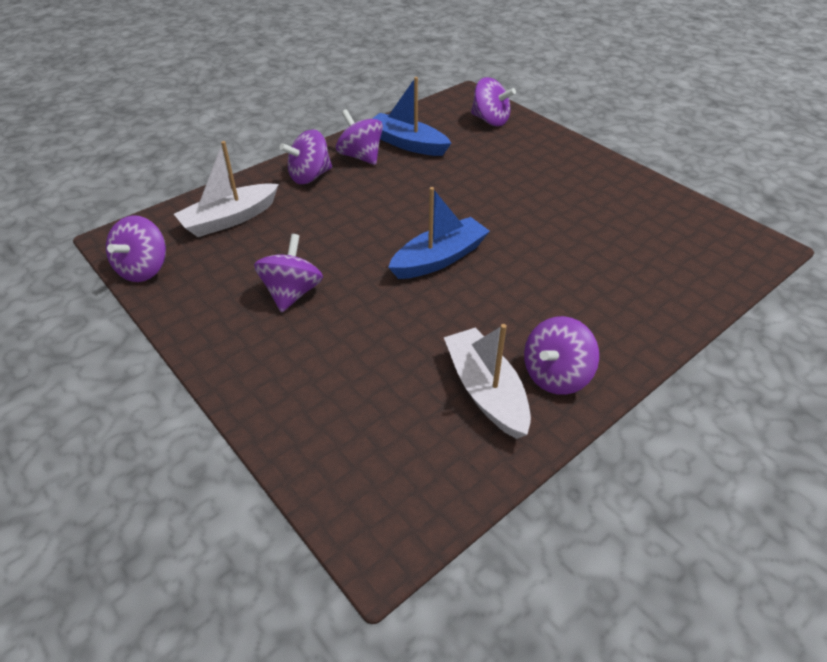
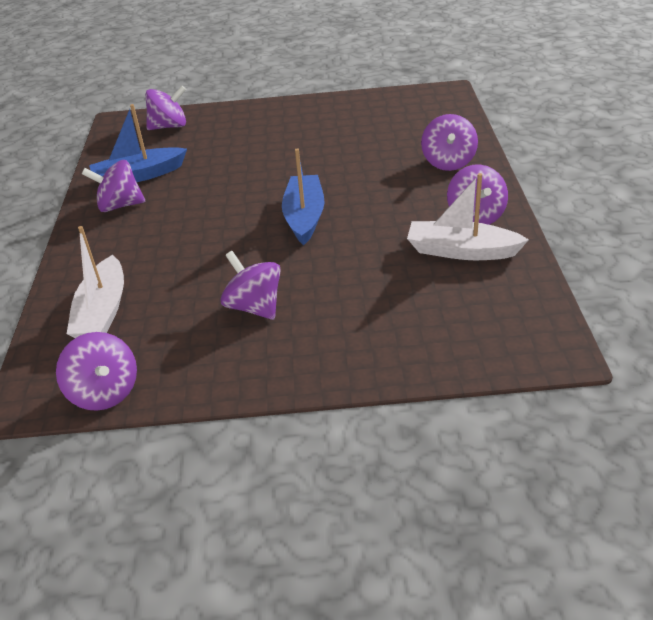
camera: 50 degrees left, 5 degrees down
(310, 176) = (107, 243): purple spinning top -> purple spinning top (448, 162)

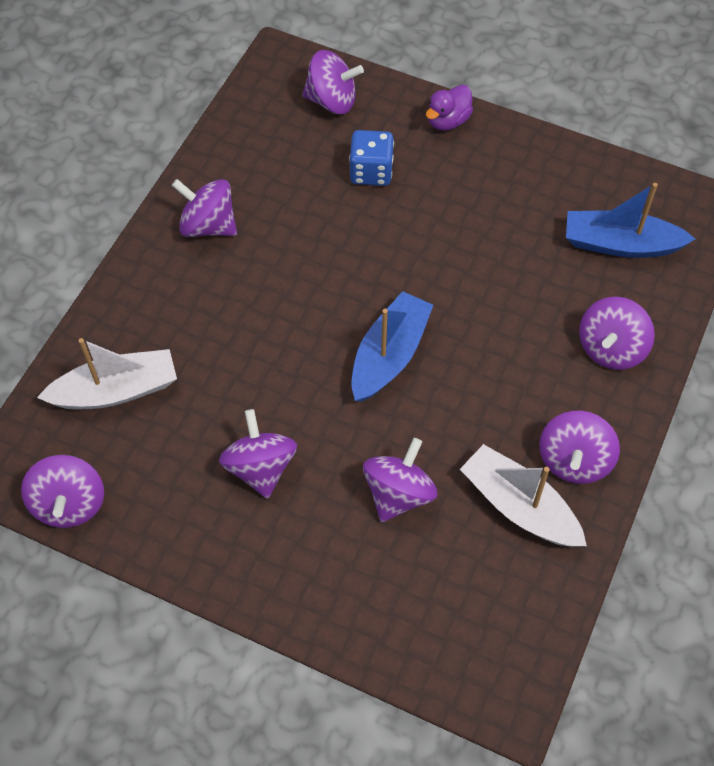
camera: 25 degrees right, 20 degrees up
(103, 312) = (116, 390): white boat -> white boat turned 135 degrees counterclockwise
(139, 176) = (253, 181): blue boat -> blue boat (620, 244)
(221, 145) = (371, 172): none -> blue dice
(255, 110) = (447, 121): none -> purple duck
(371, 278) = (398, 494): none -> purple spinning top

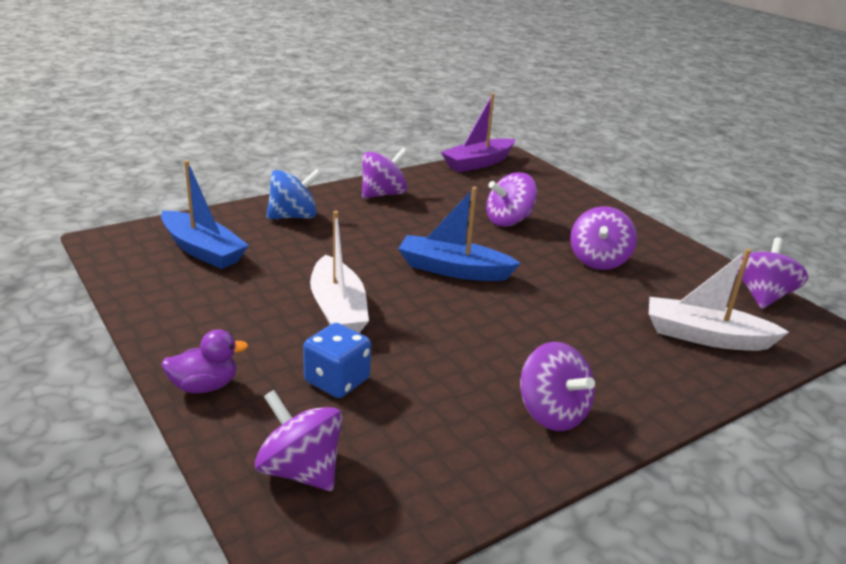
camera: 150 degrees left, 30 degrees down
(389, 355) = (453, 270): blue boat -> blue boat turned 45 degrees clockwise
(519, 506) = (437, 194): white boat -> white boat (338, 309)
(539, 644) = (478, 163): none -> purple boat
(611, 348) = (293, 216): purple spinning top -> blue spinning top

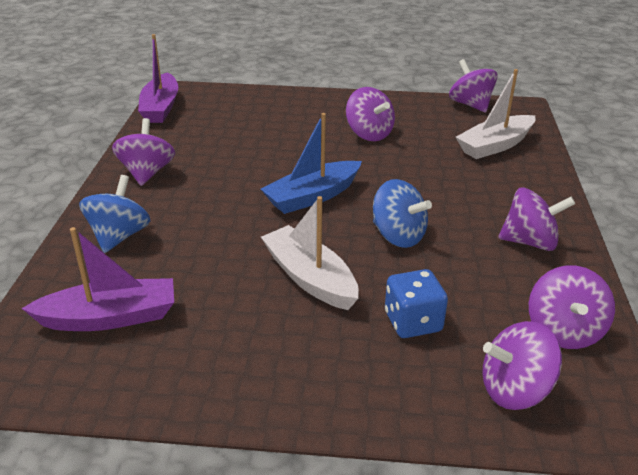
camera: 50 degrees left, 5 degrees up
(203, 250) = (110, 317): blue boat -> purple boat
(204, 386) = (355, 404): purple duck -> none
(338, 309) = (309, 278): white boat -> white boat turned 150 degrees counterclockwise
(454, 331) = (398, 236): none -> blue spinning top
(508, 221) = (270, 140): purple spinning top -> purple spinning top (564, 331)

